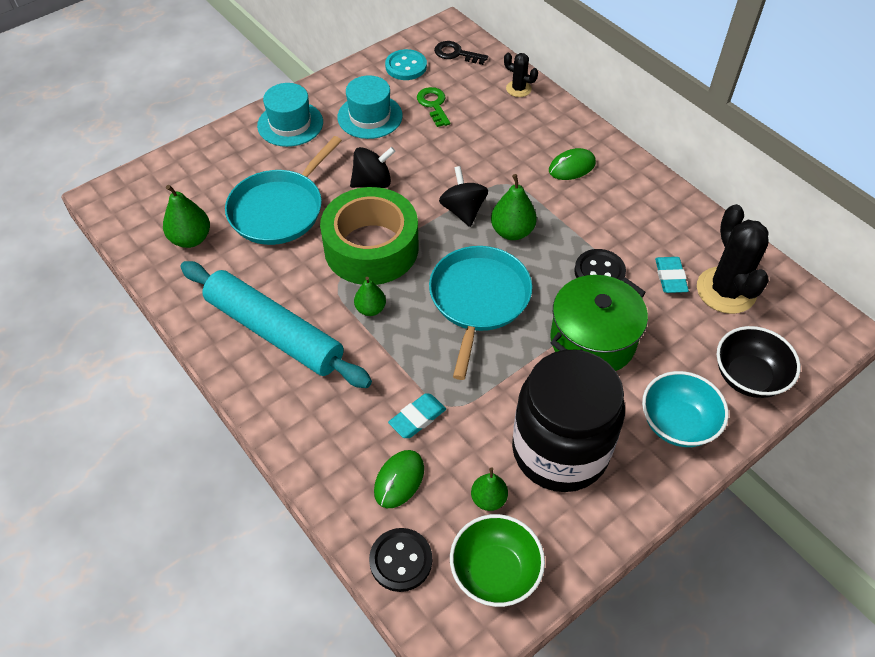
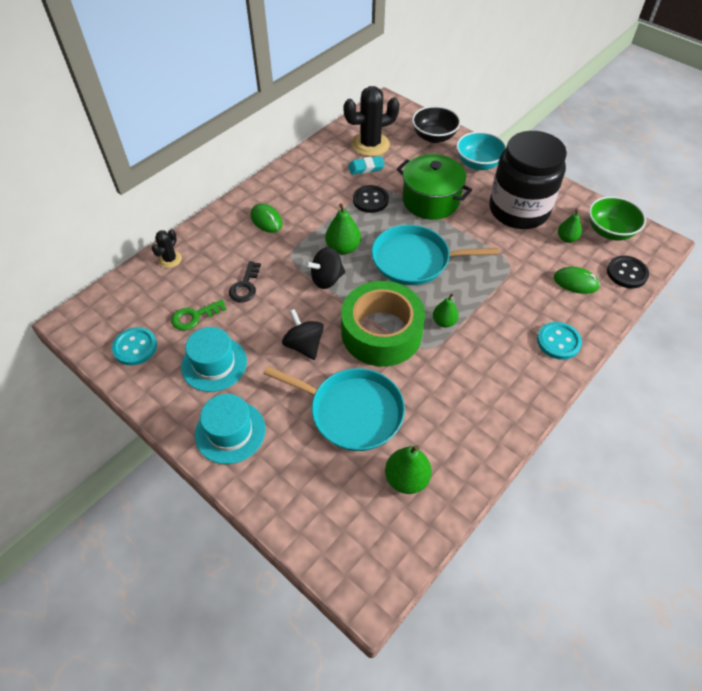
camera: 100 degrees left, 0 degrees up
(274, 332) = (488, 381): turquoise rolling pin -> none
(305, 422) = (558, 342): none -> turquoise button
(417, 418) = (526, 280): turquoise eraser -> none
(456, 54) = (116, 310): black key -> black key (245, 286)

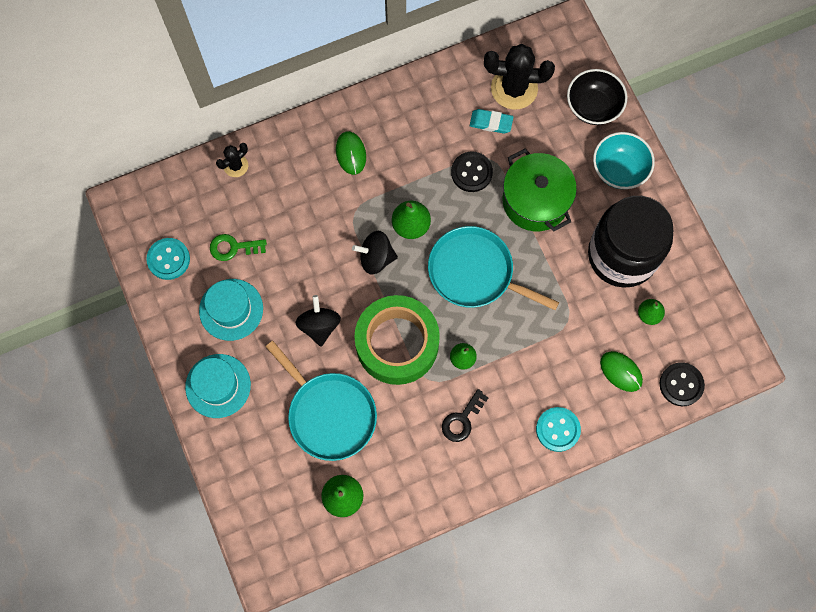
camera: 25 degrees right, 20 degrees up
(245, 286) = (294, 232): black key -> black key (462, 420)
(609, 231) = (701, 325): green bowl -> none

